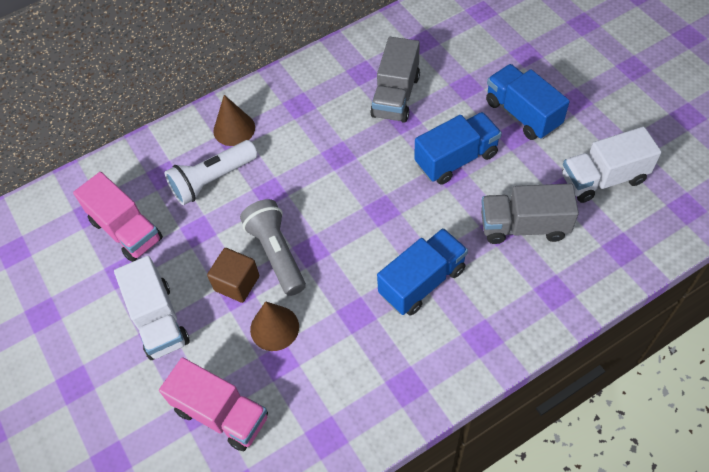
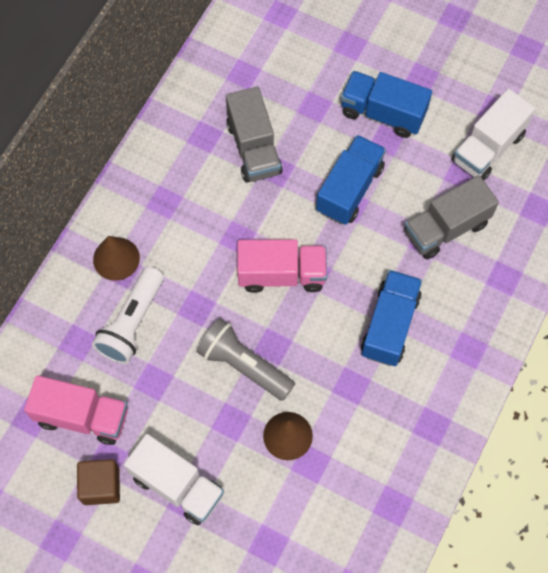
camera: 35 degrees left, 10 degrees up
(221, 413) = (292, 536): pink truck -> pink truck (282, 274)
(237, 283) = (226, 412): brown cube -> brown cube (101, 486)

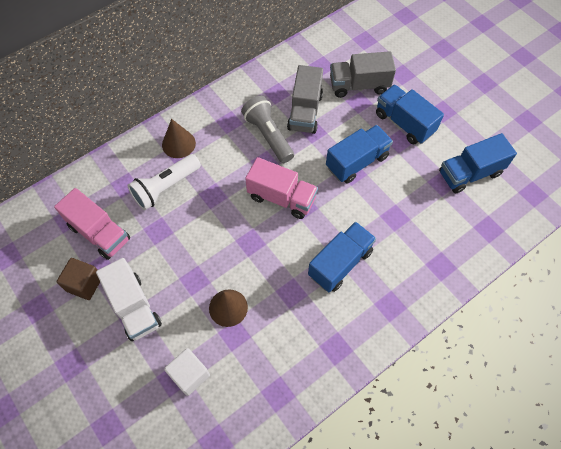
camera: 25 degrees right, 5 degrees down
(243, 365) = (223, 246): grey flashlight -> grey flashlight (268, 135)
(284, 531) = (189, 375): none -> white cube
(446, 228) = (413, 214): grey truck -> grey truck (359, 85)
(488, 148) = (470, 173): white truck -> blue truck

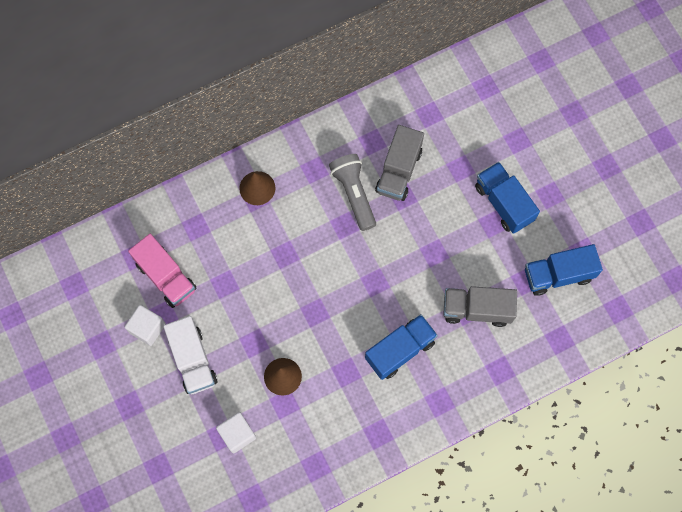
camera: 10 degrees right, 10 degrees up
(84, 284) = (147, 328): brown cube -> white cube
(165, 187) = (237, 237): white flashlight -> none
(281, 197) = (355, 269): pink truck -> none
(357, 162) = (441, 241): blue truck -> none
(359, 85) = (465, 147): grey truck -> grey truck (477, 309)

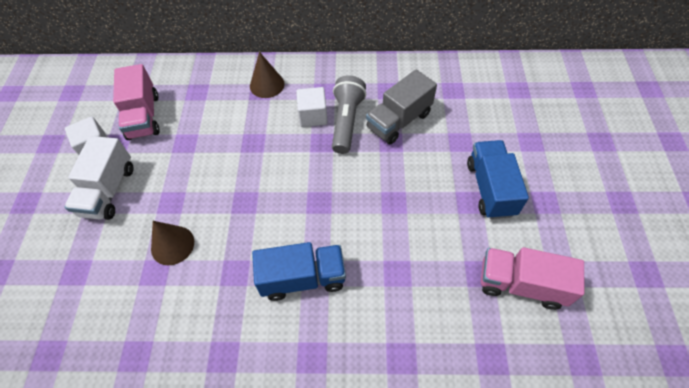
camera: 30 degrees right, 15 degrees down
(237, 434) = (89, 278): white cube -> white cube (313, 116)
(477, 309) = (409, 277): grey truck -> none
(558, 275) = (521, 284): blue truck -> pink truck

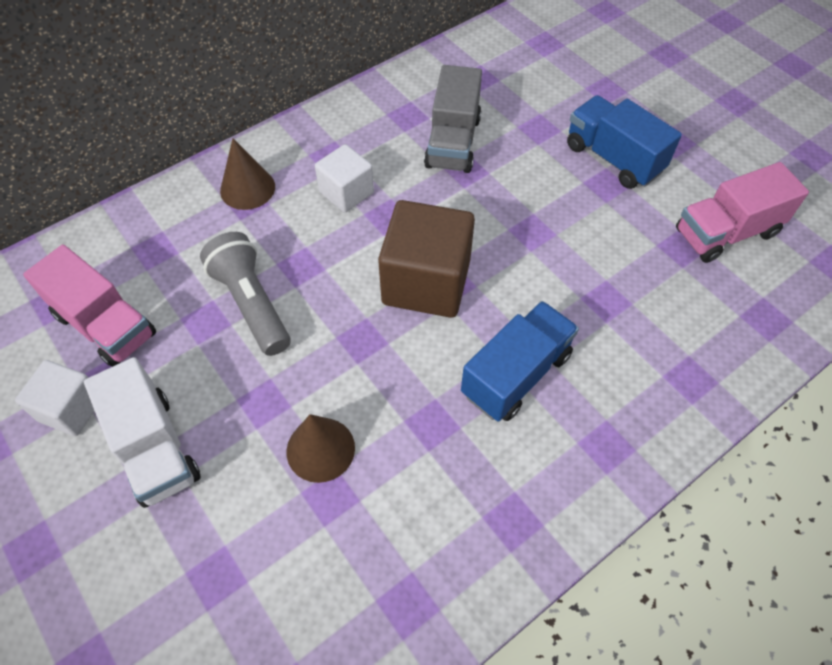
camera: 40 degrees left, 0 degrees up
(306, 193) = (426, 282): none -> brown cube
(346, 122) = (394, 176): grey flashlight -> grey flashlight (251, 303)

